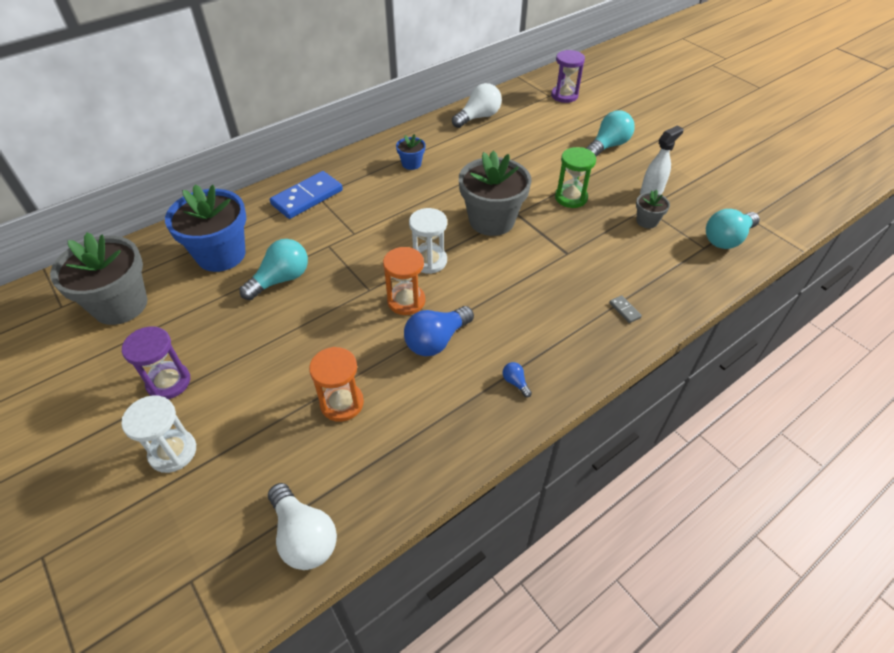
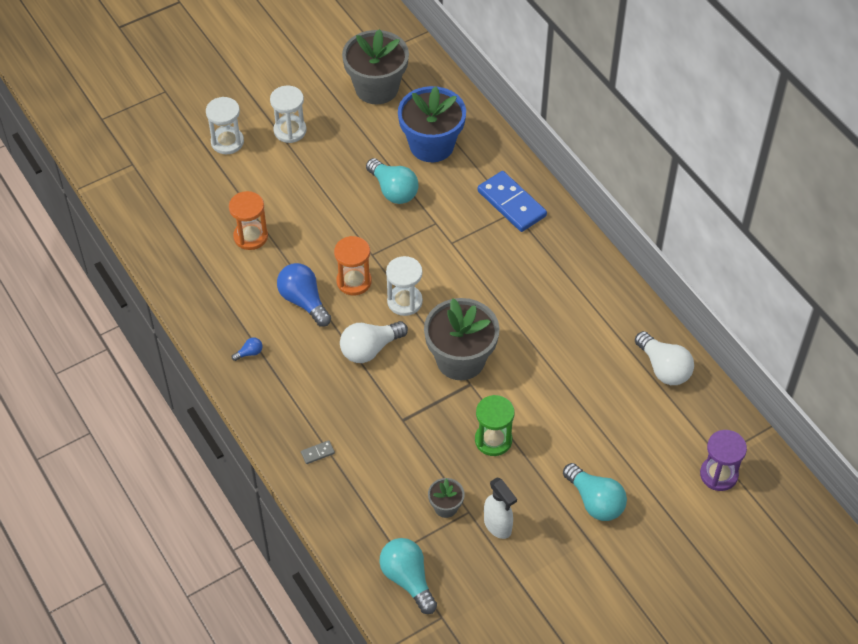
camera: 95 degrees right, 5 degrees up
(169, 382) = (290, 130): purple hourglass -> white hourglass
(304, 536) = (148, 218): white light bulb -> white light bulb (370, 349)
(411, 164) = (566, 294): blue flower pot -> none

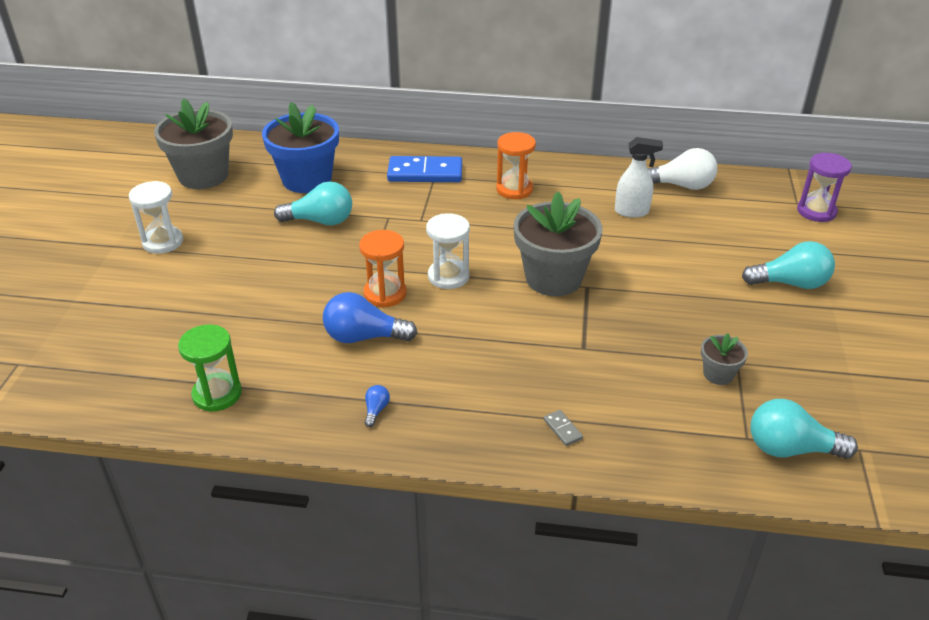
camera: 50 degrees left, 15 degrees down
(227, 142) = (108, 285): white hourglass -> none
(250, 236) = (238, 330): orange hourglass -> orange hourglass (514, 189)
(317, 453) = (562, 429): grey domino -> grey domino turned 45 degrees counterclockwise
(370, 349) = (475, 325): white light bulb -> none
(493, 440) = (666, 305): green hourglass -> green hourglass (217, 394)
(498, 526) = (771, 353): white spray bottle -> white spray bottle (632, 212)

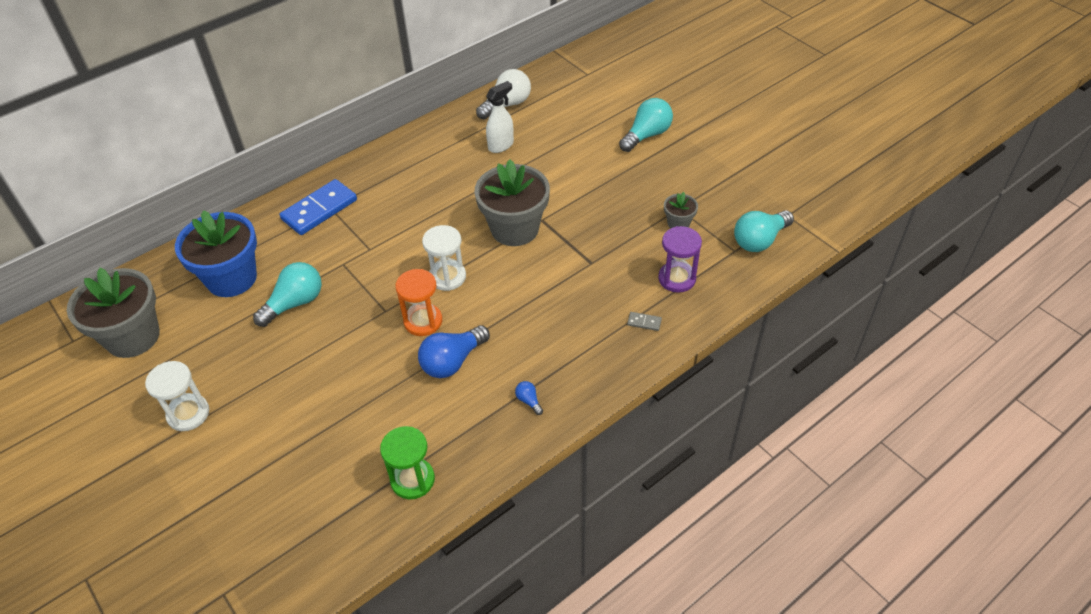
camera: 45 degrees left, 10 degrees up
(514, 189) = (403, 180): orange hourglass -> none
(816, 211) = (604, 73): purple hourglass -> purple hourglass (677, 278)

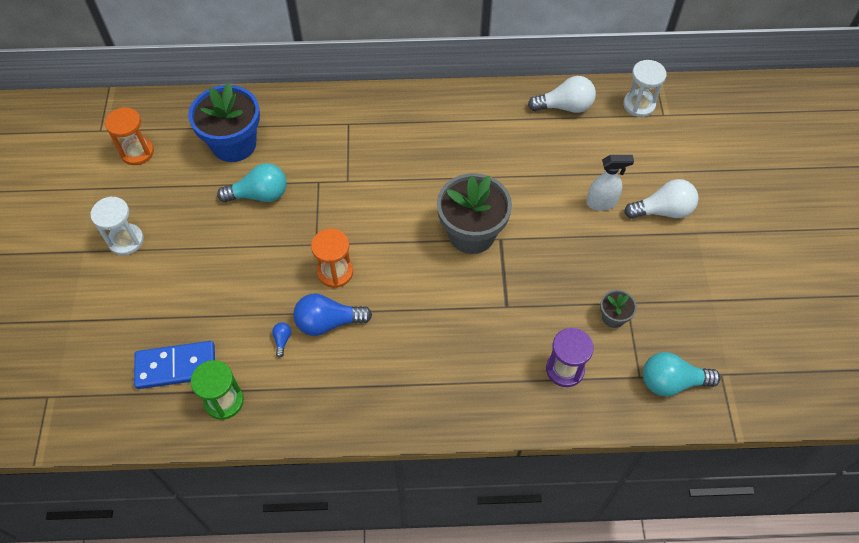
camera: 35 degrees right, 10 degrees up
(133, 337) = (137, 152): grey flower pot -> orange hourglass
(319, 210) = (339, 121): blue domino -> blue domino (176, 367)
(447, 277) = (384, 244): white hourglass -> white hourglass (639, 105)
(501, 145) = (526, 145): white spray bottle -> white spray bottle (601, 203)
(529, 401) = (355, 396): blue light bulb -> blue light bulb (282, 340)
(644, 322) = (502, 391): grey domino -> none
(646, 135) = (662, 211): turquoise light bulb -> white light bulb

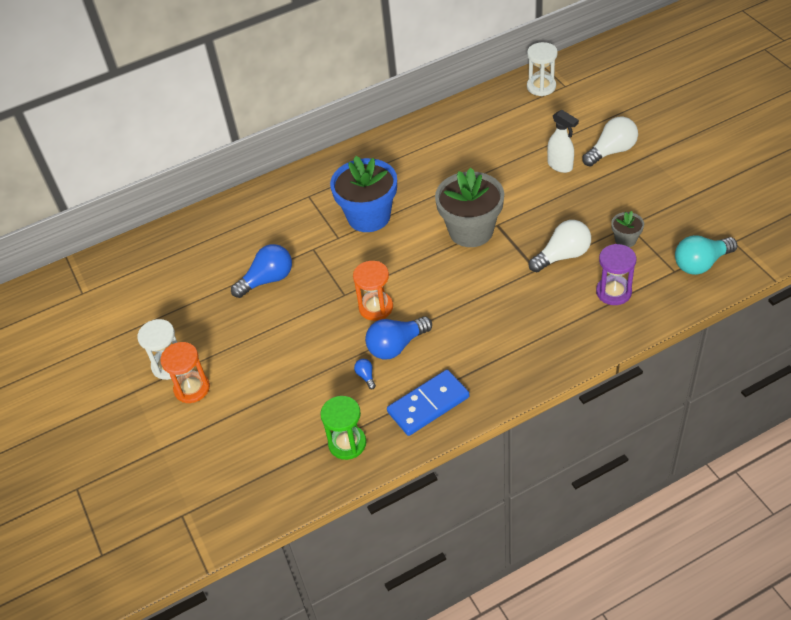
camera: 20 degrees left, 10 degrees down
(137, 152) = (130, 295): orange hourglass -> orange hourglass (192, 388)
(176, 367) = (285, 438): blue domino -> blue domino (428, 405)
(234, 144) = (217, 252): blue flower pot -> blue flower pot (369, 216)
(259, 195) = (267, 280): turquoise light bulb -> blue light bulb
(565, 107) = (483, 111): white light bulb -> white light bulb (562, 256)
(601, 203) = (560, 166): white spray bottle -> white spray bottle turned 75 degrees clockwise

